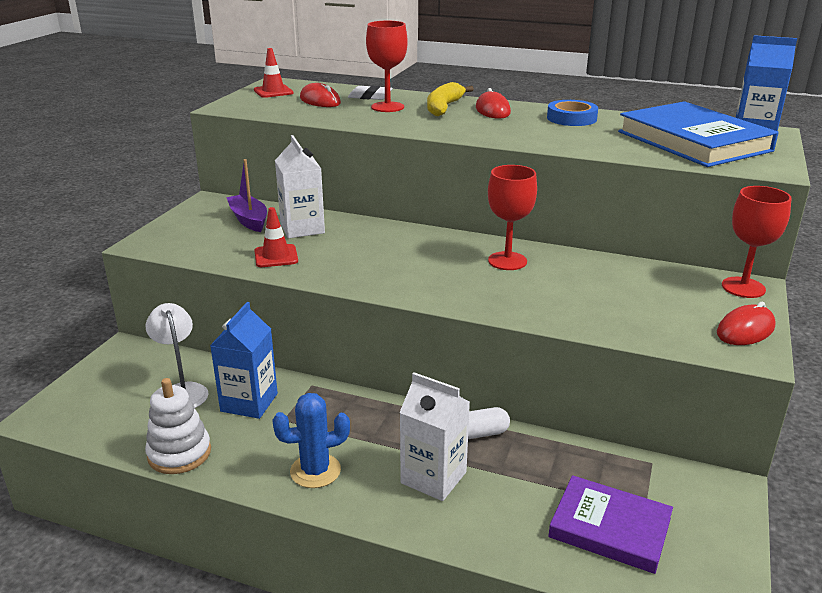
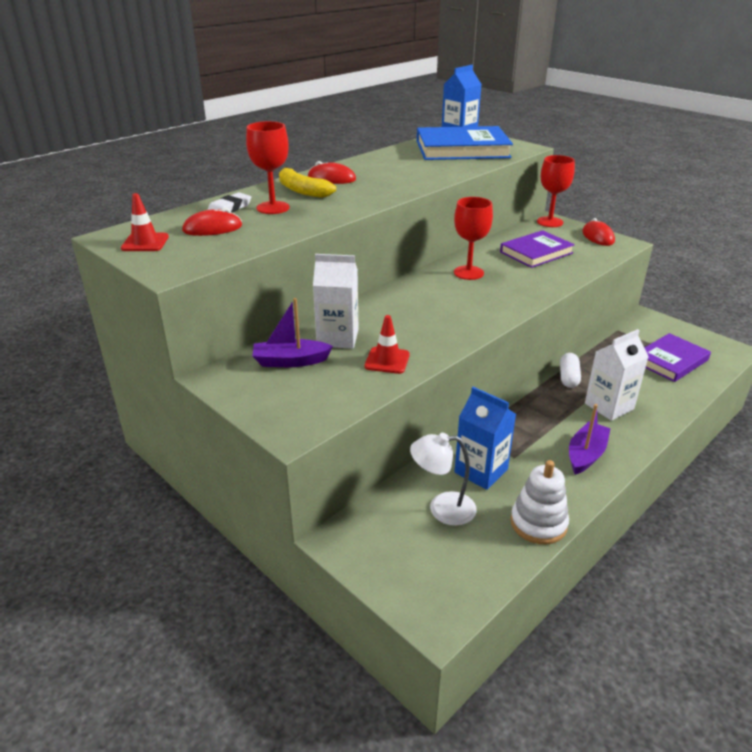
camera: 65 degrees left, 5 degrees up
(315, 471) = (586, 454): blue cactus -> purple boat
(571, 118) = (380, 163): blue tape -> none
(621, 292) = (536, 252): none -> purple book

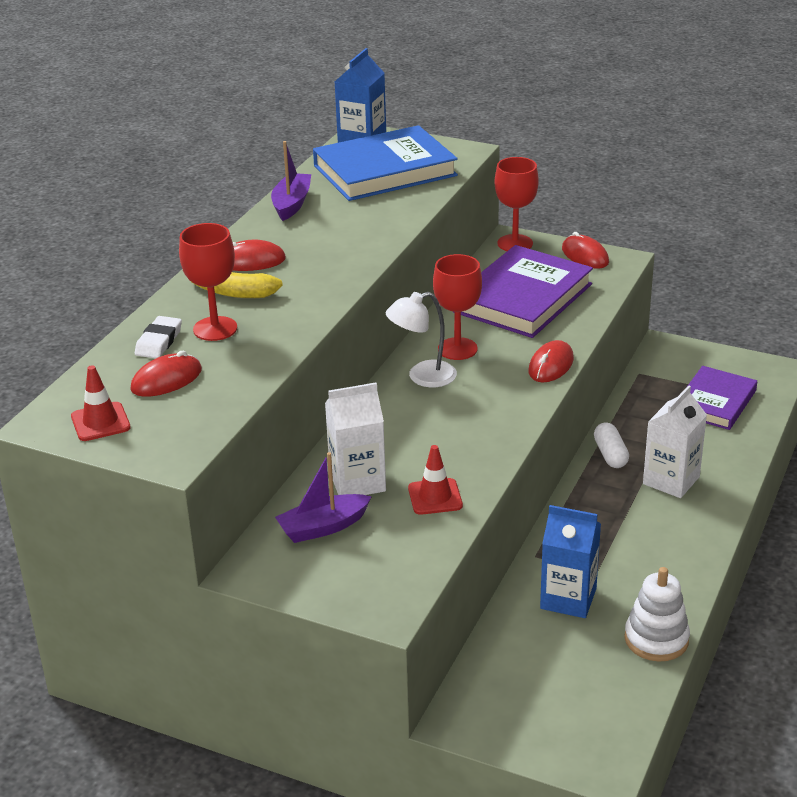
camera: 20 degrees left, 0 degrees up
(442, 508) = (549, 653): white lamp -> white lamp (422, 377)
(532, 295) = (551, 365): none -> red mouse
(536, 252) = (523, 298): purple book -> purple book, size x1.55
(586, 454) = (671, 547): purple boat -> purple boat (291, 204)

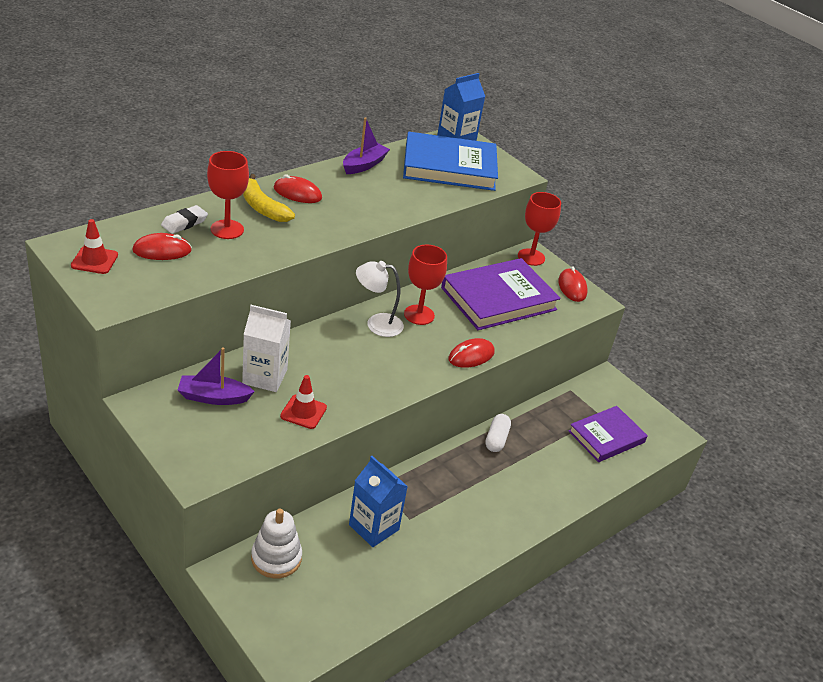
camera: 20 degrees right, 5 degrees up
(656, 639) = (406, 588): white stacking toy -> white stacking toy (276, 558)
(671, 480) = (522, 479): white carton -> none

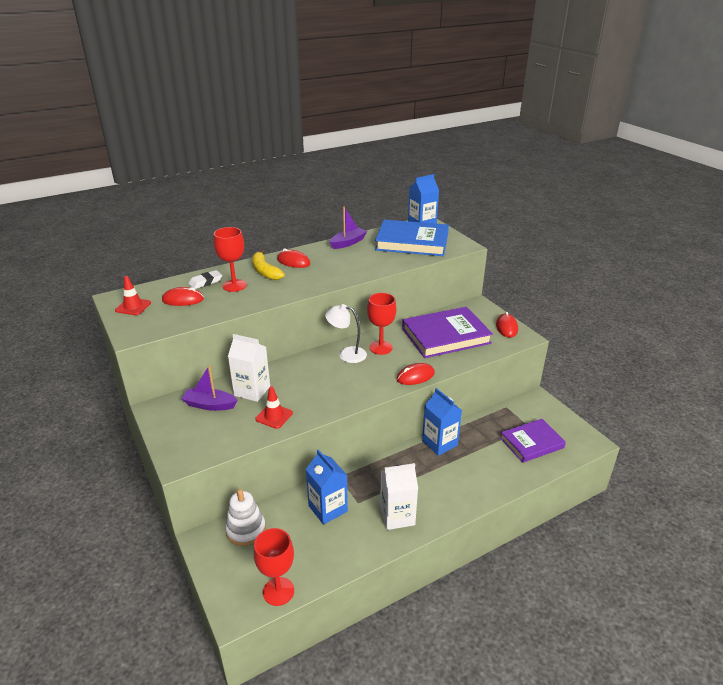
camera: 15 degrees right, 5 degrees down
(460, 533) = (397, 516): none -> white carton
(496, 439) = (439, 443): white capsule -> blue carton
(531, 257) = (477, 307): red goblet -> red goblet (278, 591)

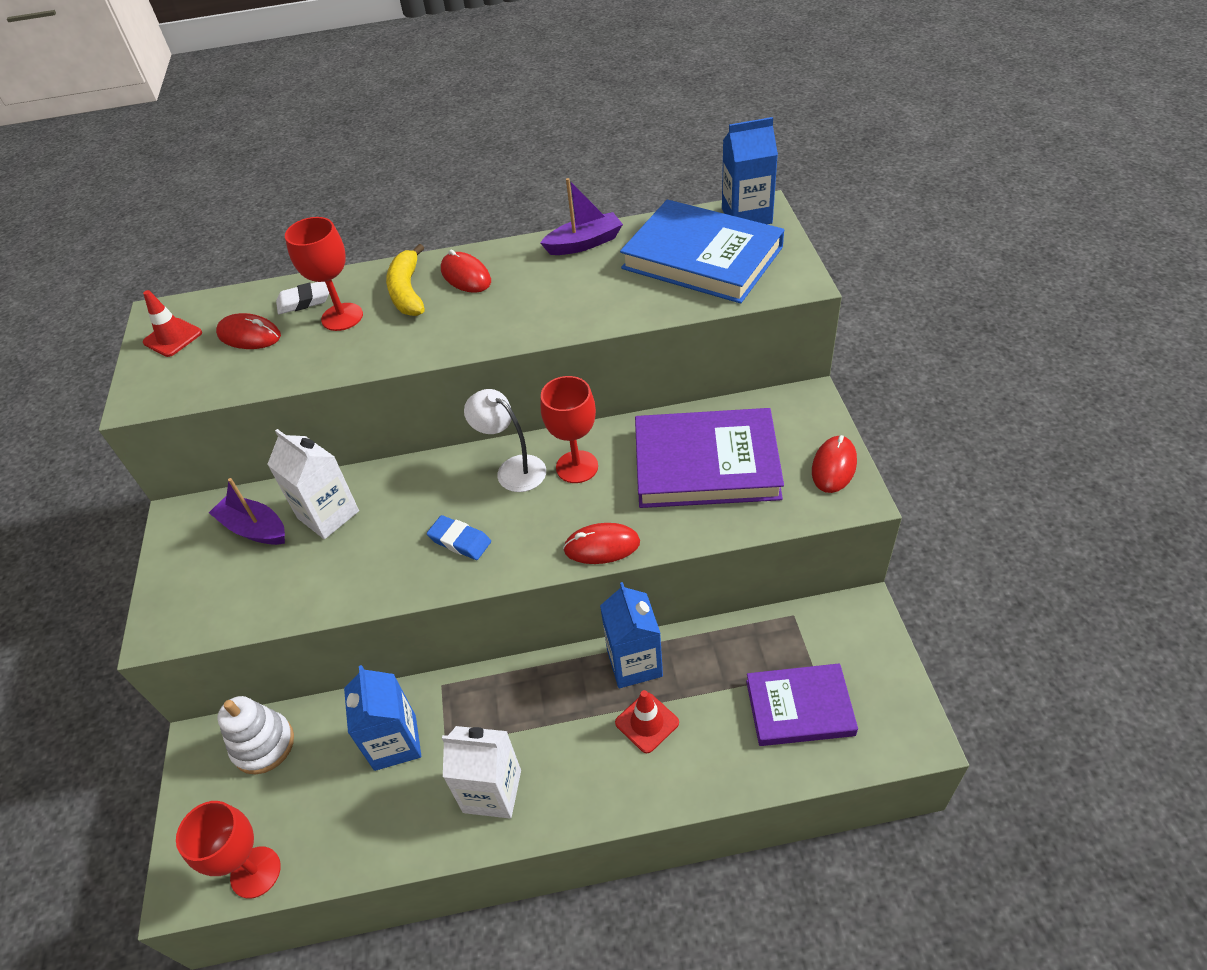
camera: 25 degrees right, 15 degrees up
(274, 416) = (333, 576): red traffic cone -> red traffic cone (647, 722)
(337, 388) = (460, 541): none -> blue eraser

